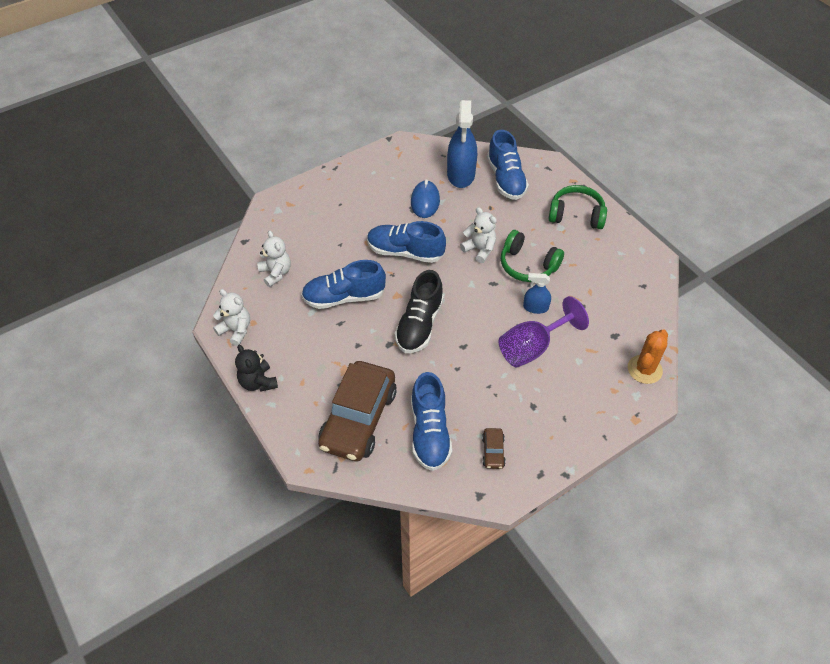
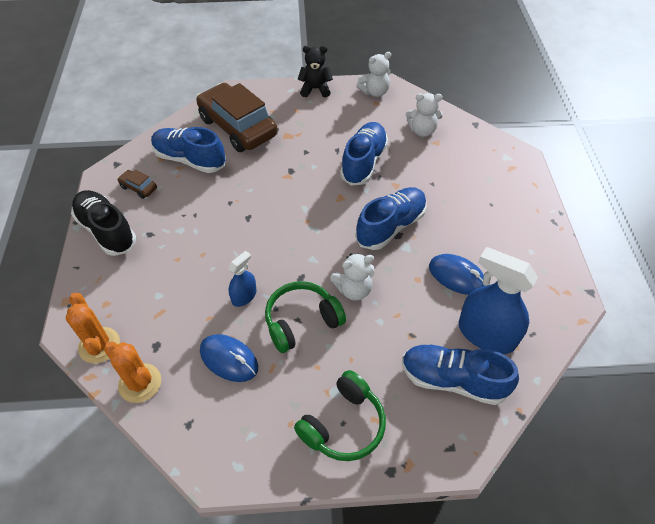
camera: 120 degrees right, 0 degrees up
(419, 325) = (295, 198): black shoe -> black shoe (106, 230)
(532, 347) = (203, 266): purple goblet -> none
(587, 289) = (229, 359): none -> blue mouse
(645, 327) = (140, 383): none -> orange cactus

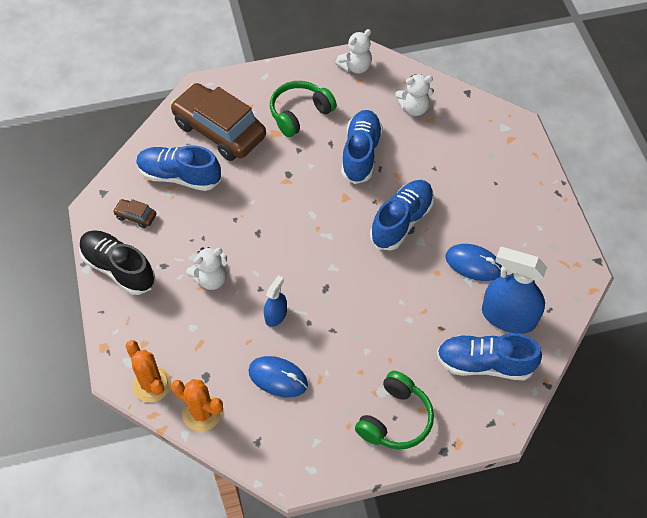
camera: 10 degrees left, 5 degrees up
(301, 321) = (336, 331): green headphones -> green headphones (299, 113)
(315, 89) = (291, 71): black teddy bear -> none
(353, 289) = (378, 292): white teddy bear -> white teddy bear (211, 279)

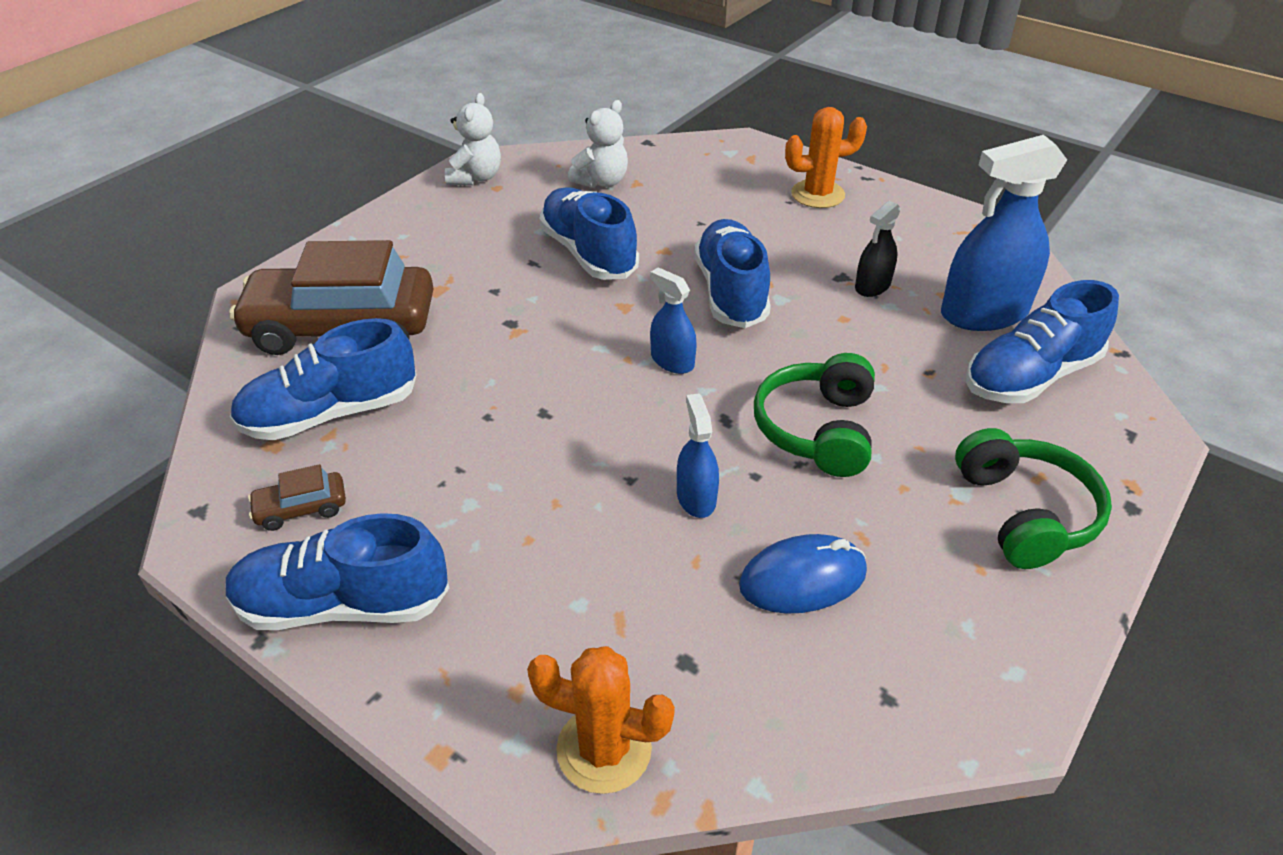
camera: 40 degrees left, 15 degrees down
(118, 268) = (343, 604): black shoe -> blue shoe
(202, 413) = (746, 726): orange cactus -> orange cactus (817, 194)
(211, 279) = (535, 515): white teddy bear -> none
(299, 113) = (451, 253): green headphones -> green headphones (817, 429)
(334, 242) = (672, 361): none -> blue spray bottle
(473, 264) = (872, 286): blue mouse -> black spray bottle

